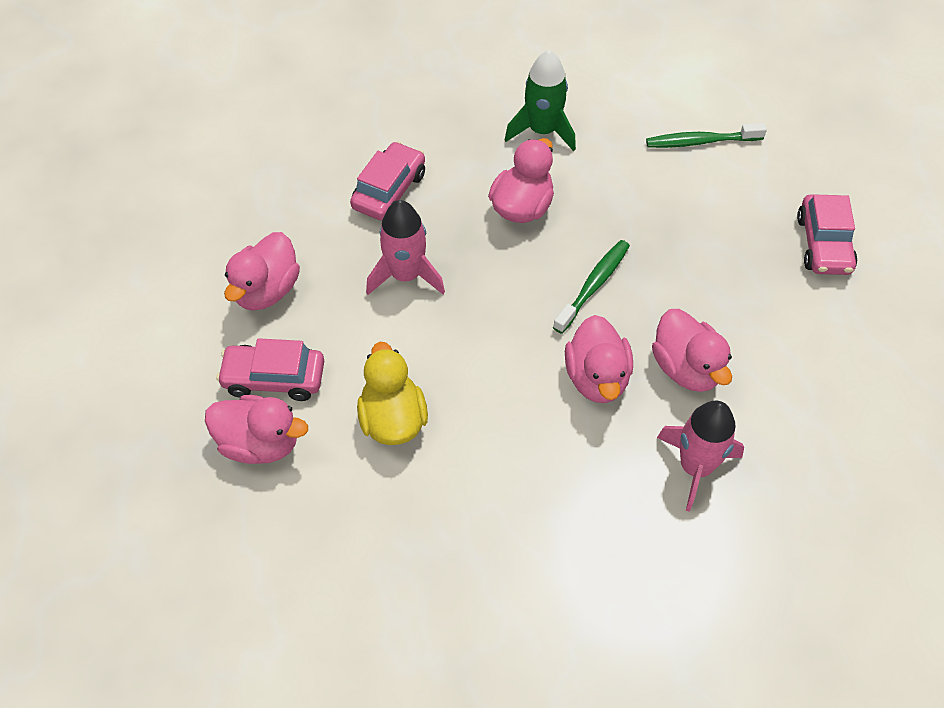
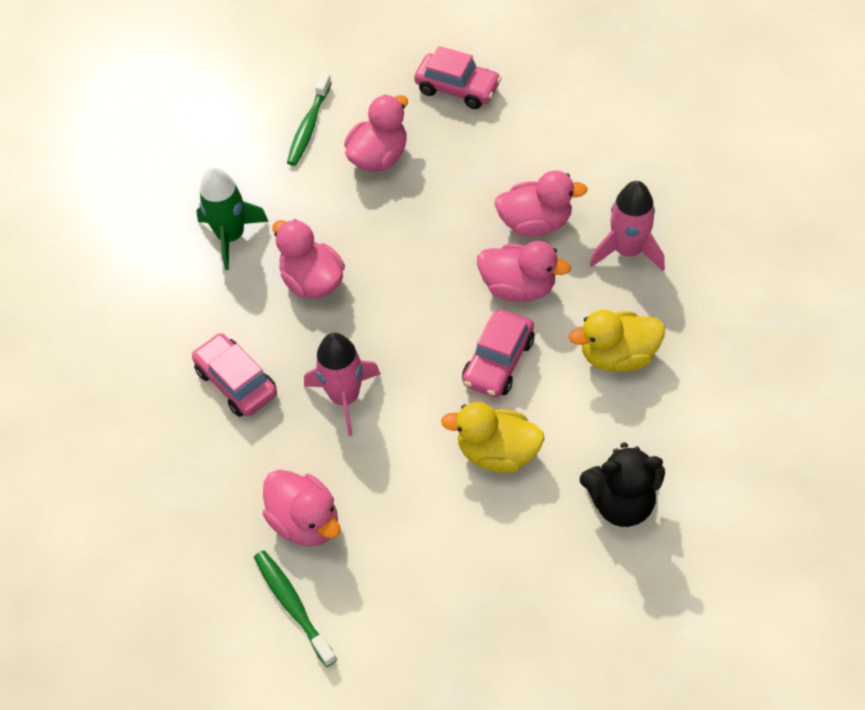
camera: 65 degrees left, 0 degrees up
(260, 443) = (478, 569): pink duck -> pink duck (379, 157)
(274, 378) = (411, 540): pink car -> pink car (498, 361)
(375, 550) = (621, 503): none -> black teddy bear
(553, 496) = (617, 356): none -> yellow duck
(593, 285) = (424, 257): green toothbrush -> green toothbrush (293, 605)

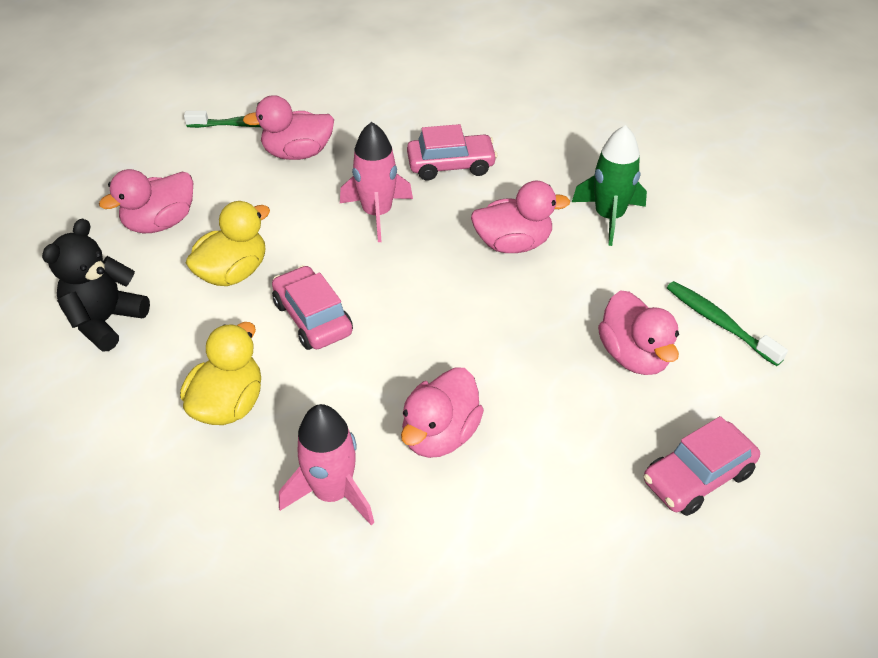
camera: 120 degrees right, 10 degrees down
(518, 287) = (375, 376): pink duck -> pink duck (160, 223)

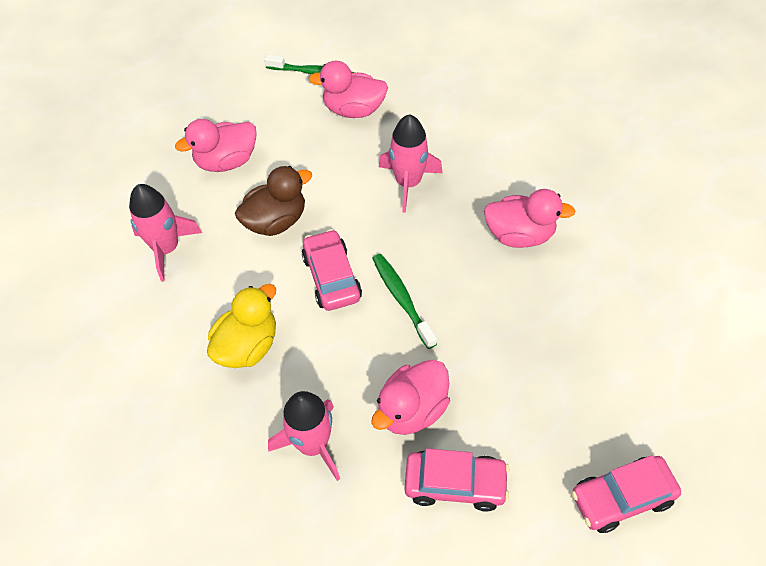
camera: 15 degrees right, 10 degrees up
(105, 321) = (166, 248): black teddy bear -> pink rocket
(233, 273) = (276, 221): yellow duck -> brown duck
(451, 165) = (484, 144): pink car -> pink car (455, 484)
(609, 217) = (613, 222): green rocket -> none
(634, 355) = (598, 368): pink duck -> none
(719, 322) = (684, 350): green toothbrush -> green toothbrush (402, 299)

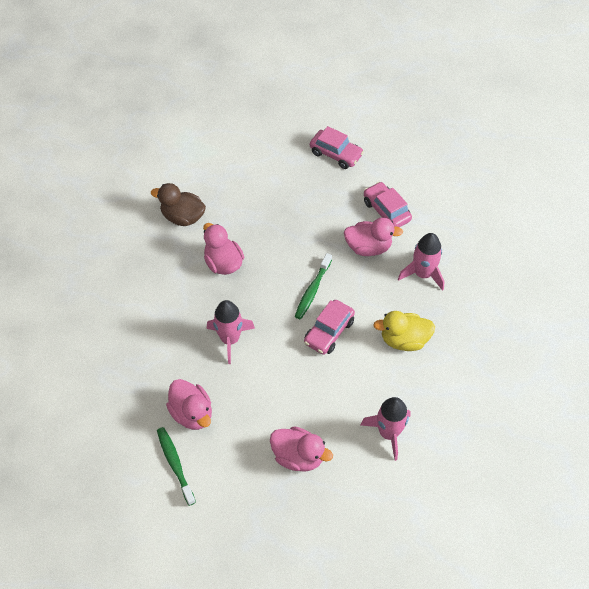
camera: 130 degrees left, 0 degrees up
(276, 221) = (317, 389): brown duck -> brown duck (183, 217)

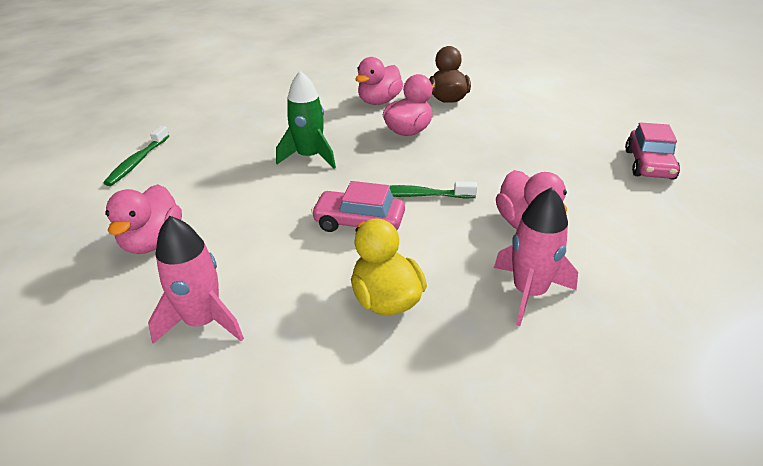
camera: 70 degrees right, 20 degrees down
(175, 464) = (137, 162): green toothbrush -> green toothbrush turned 150 degrees clockwise
(192, 413) = (204, 157): pink duck -> pink duck (379, 101)
(230, 339) = (309, 157): pink rocket -> green rocket
(386, 211) = (608, 227): pink car -> none

